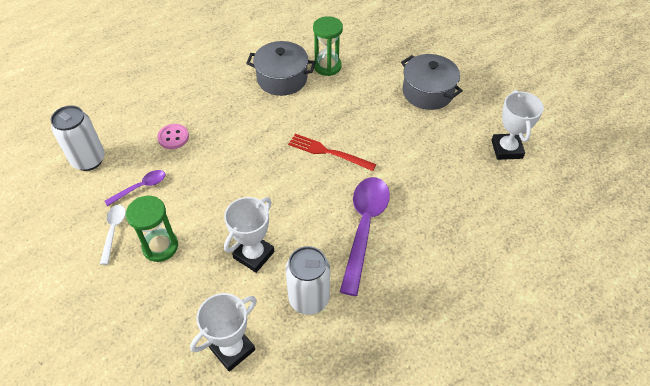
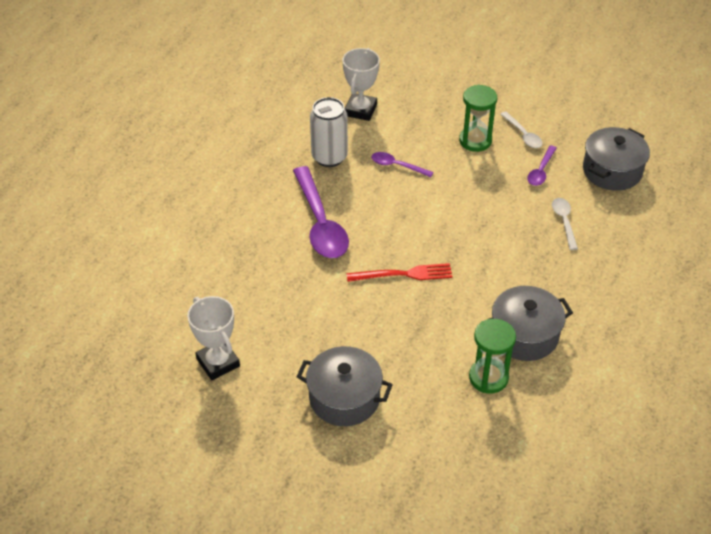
camera: 150 degrees right, 5 degrees down
(88, 160) = (612, 171): white can -> grey pot
(173, 137) = (564, 221): pink button -> white spoon
(254, 255) = (397, 166): white trophy -> purple spoon

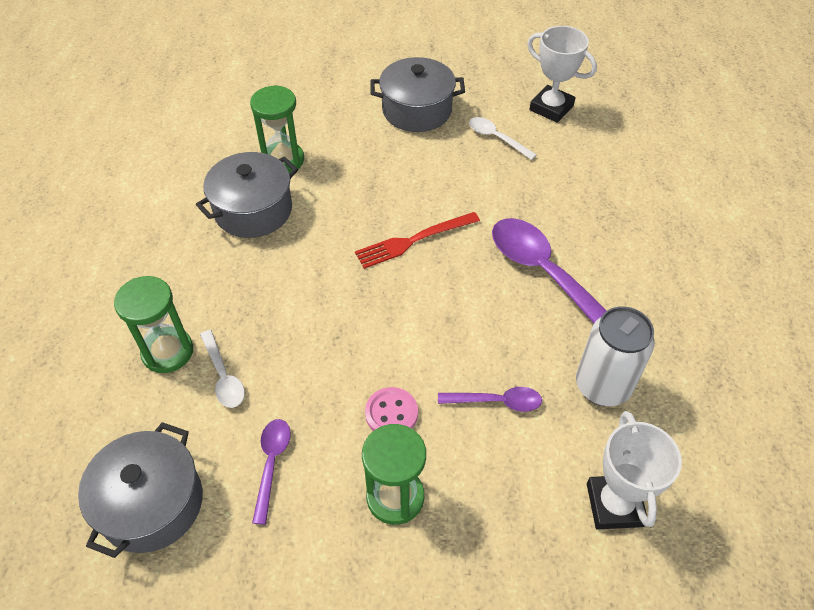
camera: 160 degrees right, 5 degrees up
(463, 176) = (391, 413): none -> pink button
(523, 135) = (316, 540): white spoon -> white spoon (496, 138)
(601, 245) = (167, 352): none -> green hourglass

